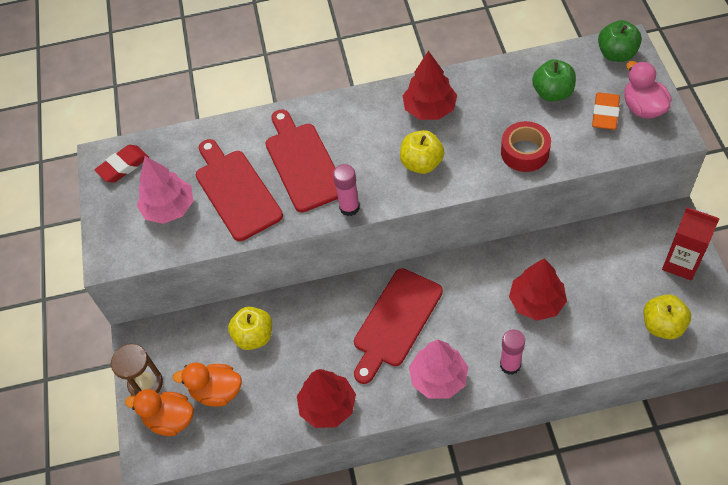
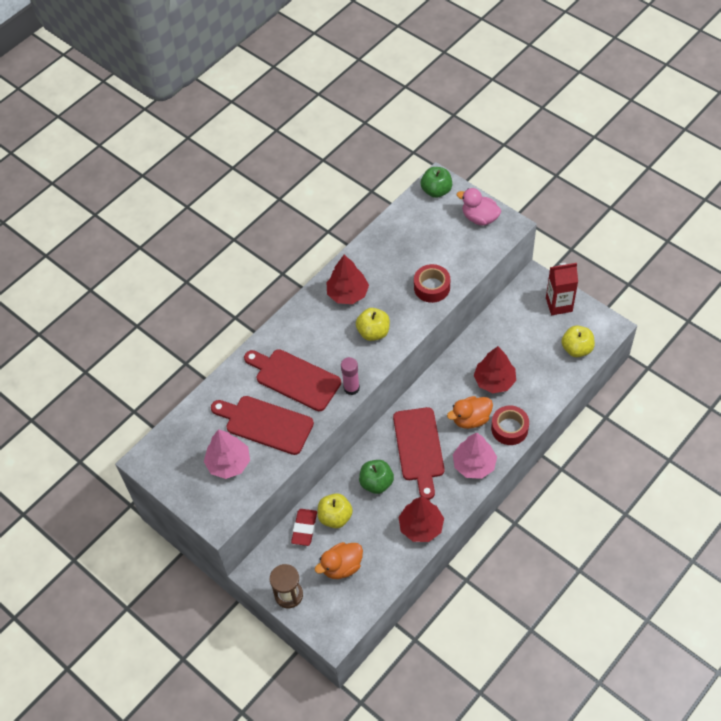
camera: 40 degrees left, 0 degrees up
(123, 166) = (167, 456): red eraser -> red eraser (304, 528)
(170, 419) = (326, 604): orange duck -> orange duck (471, 419)
(510, 365) = (509, 428): pink glue stick -> red tape
(552, 93) = (417, 239): green apple -> green apple (376, 483)
(605, 114) = (460, 235): orange eraser -> none

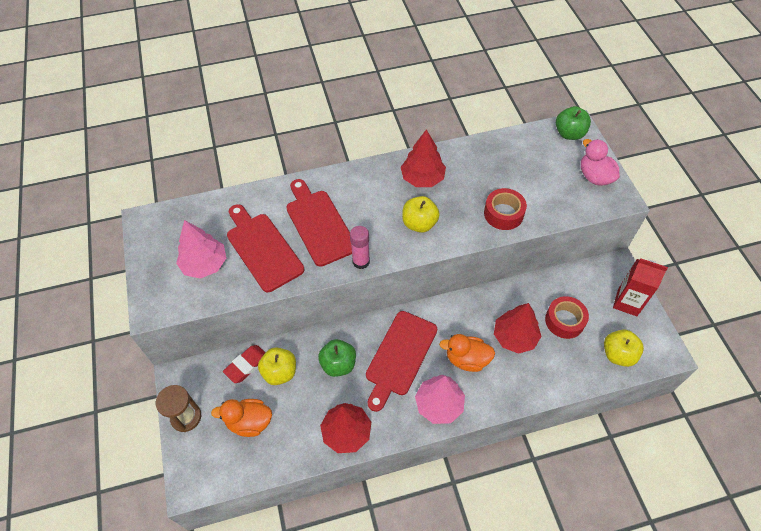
camera: 30 degrees right, 0 degrees up
(509, 428) = (497, 391): red tape -> red tape (564, 321)

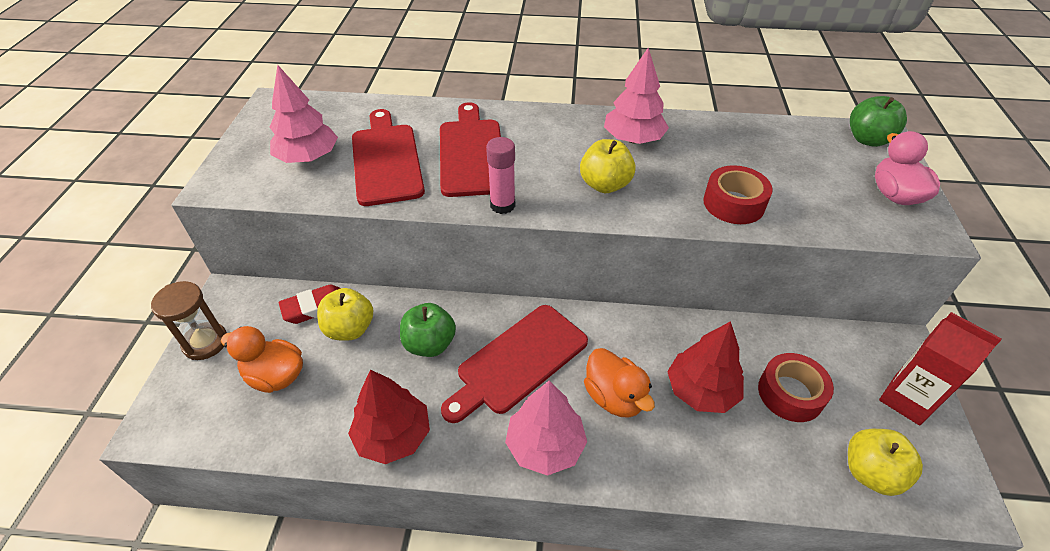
camera: 20 degrees right, 10 degrees down
(422, 178) = (633, 139): red tree -> pink tree
(467, 359) = (614, 397): orange duck -> orange duck turned 150 degrees counterclockwise

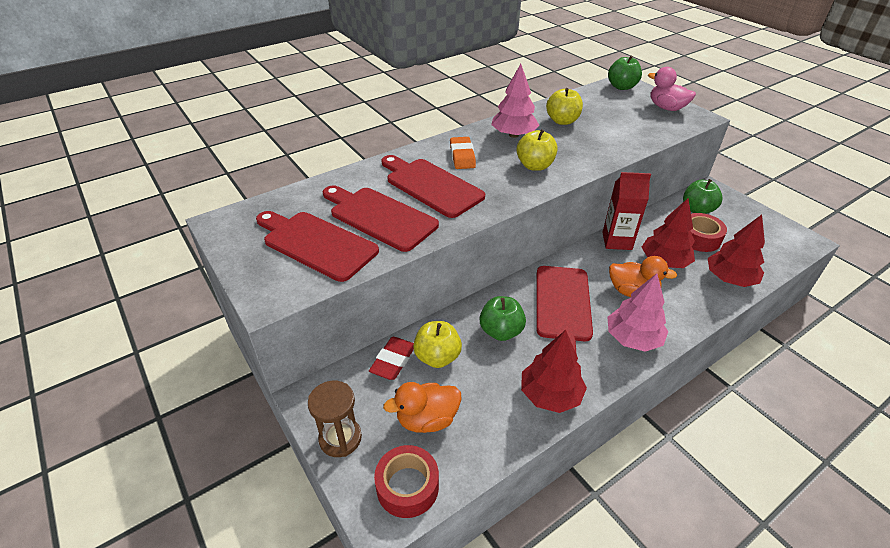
camera: 40 degrees left, 5 degrees down
(308, 157) = (316, 244): pink tree -> red cutting board
(502, 205) = (496, 205): pink glue stick -> none
(544, 137) = (462, 156): none -> orange eraser
(733, 203) = (609, 144): red tape -> red tape (407, 486)
(762, 468) = (729, 279): none -> red tree
(839, 358) = (697, 210): none -> green apple
(870, 472) = (766, 252): yellow apple -> yellow apple (562, 121)
(906, 400) = (741, 212): red carton -> red carton (617, 241)

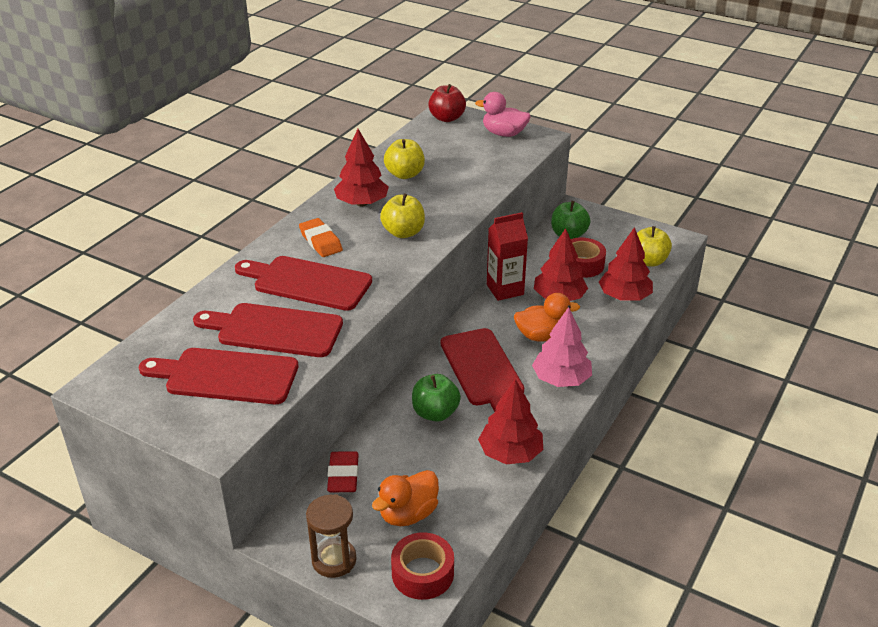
camera: 25 degrees left, 5 degrees down
(437, 357) = (386, 457): yellow apple -> yellow apple (648, 261)
(513, 135) = (362, 203): pink tree -> red tree
(621, 87) = (447, 118): green apple -> red apple

